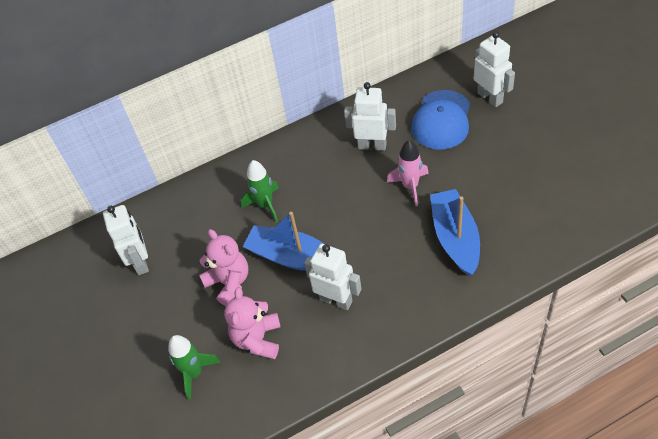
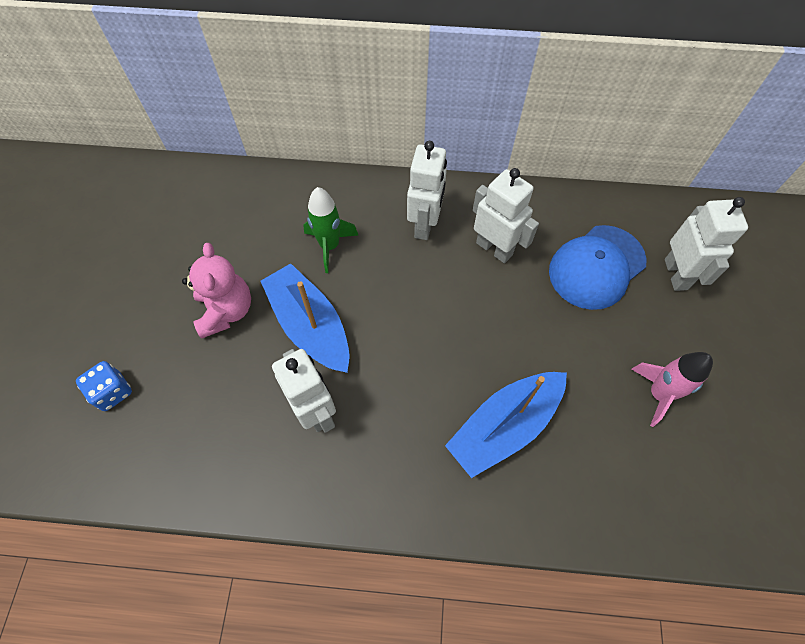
camera: 25 degrees right, 10 degrees up
(141, 262) = (164, 229): white robot -> white robot (425, 225)
(194, 373) = (113, 392): green rocket -> blue dice
(257, 339) = (202, 398): pink teddy bear -> none
(410, 186) = (500, 326): pink rocket -> pink rocket (658, 394)
(455, 238) = (504, 426): blue boat -> blue boat turned 150 degrees counterclockwise

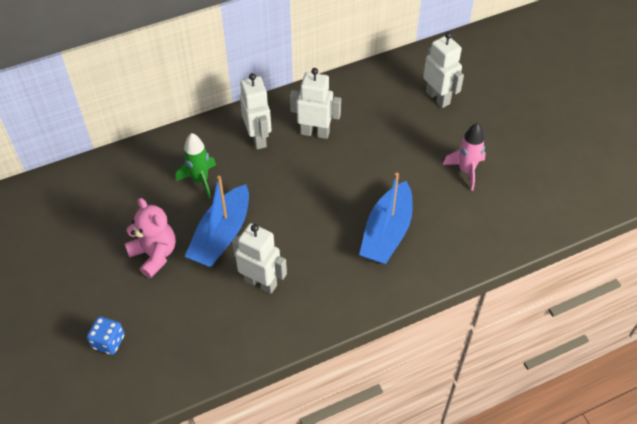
camera: 30 degrees left, 10 degrees down
(310, 325) = (221, 235): blue boat -> blue boat turned 90 degrees counterclockwise
(596, 267) = (387, 115): blue cap -> none

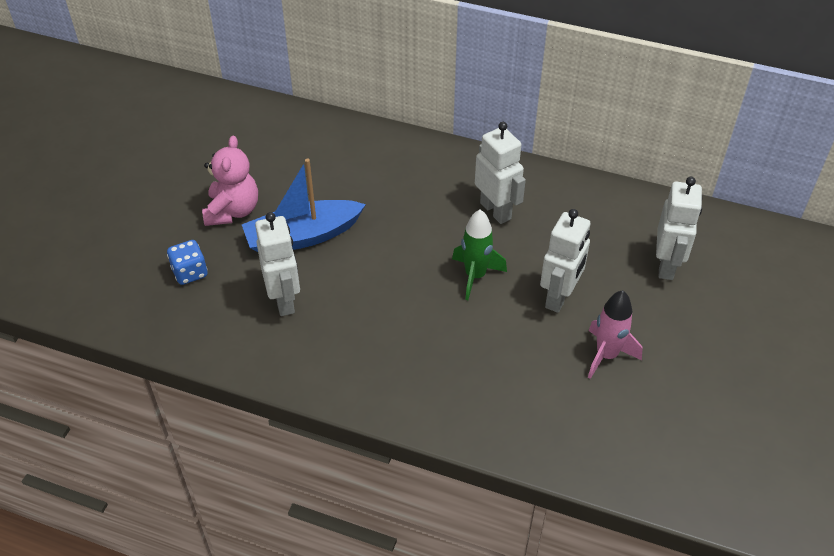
camera: 45 degrees right, 5 degrees down
(108, 342) = (117, 250): blue dice -> blue dice (190, 273)
(200, 181) = (342, 179): green rocket -> green rocket (475, 276)
(258, 138) = (437, 179): white robot -> white robot (559, 297)
(387, 233) = (449, 348): blue boat -> none

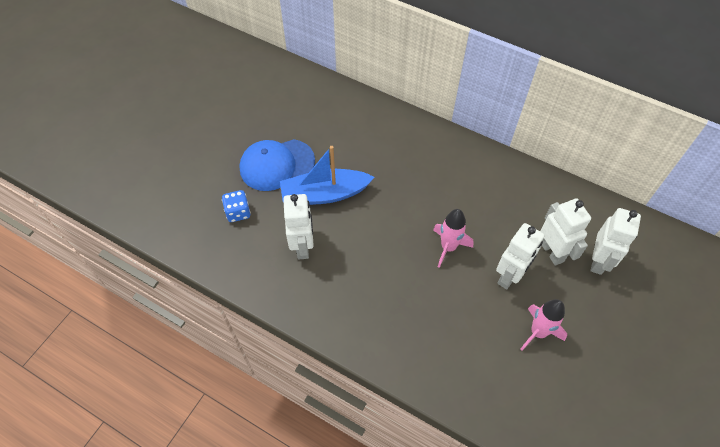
camera: 10 degrees right, 10 degrees up
(232, 211) = (277, 165): pink teddy bear -> blue cap
(475, 276) = (448, 247): green rocket -> pink rocket
(496, 211) = (473, 193): white robot -> white robot (552, 252)

